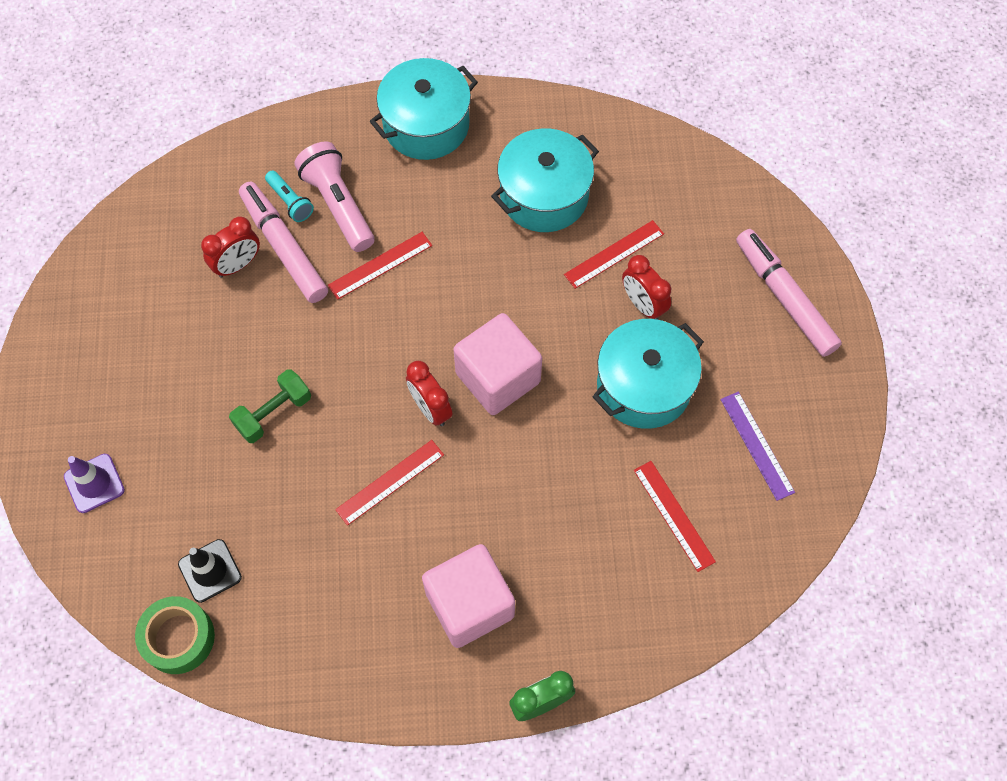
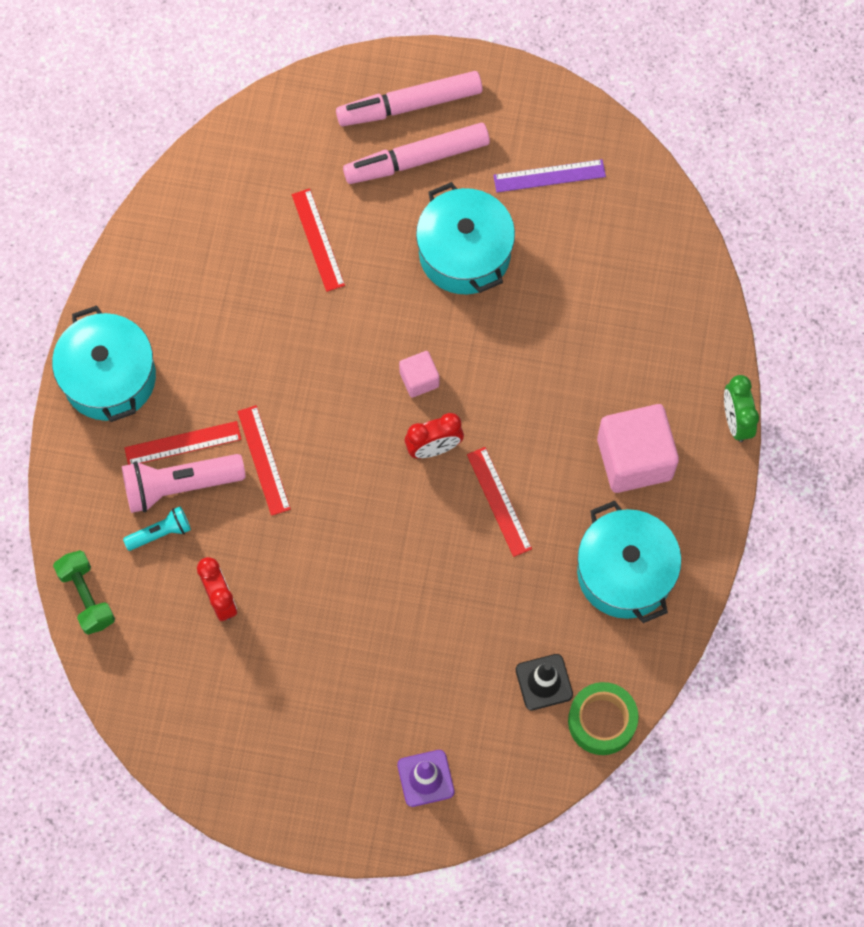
camera: 75 degrees left, 5 degrees up
(273, 413) = (397, 594): green dumbbell -> green dumbbell (86, 597)
(284, 247) = (214, 549): pink marker -> pink marker (417, 159)
(498, 377) = (419, 379): pink cube -> pink cube, size x0.50
(544, 195) = (231, 286): turquoise pot -> turquoise pot (625, 572)
(643, 305) = (380, 230): red clock -> none
(673, 515) = (596, 265): red ruler -> red ruler (183, 443)

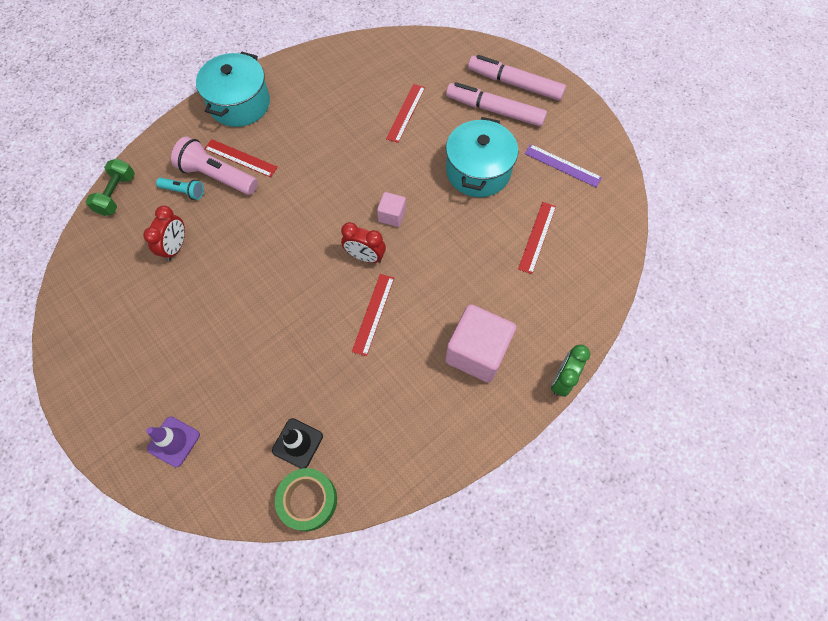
camera: 40 degrees right, 5 degrees down
(264, 460) = (271, 195): red ruler -> red ruler (537, 237)
(625, 572) = (409, 416): turquoise pot -> none

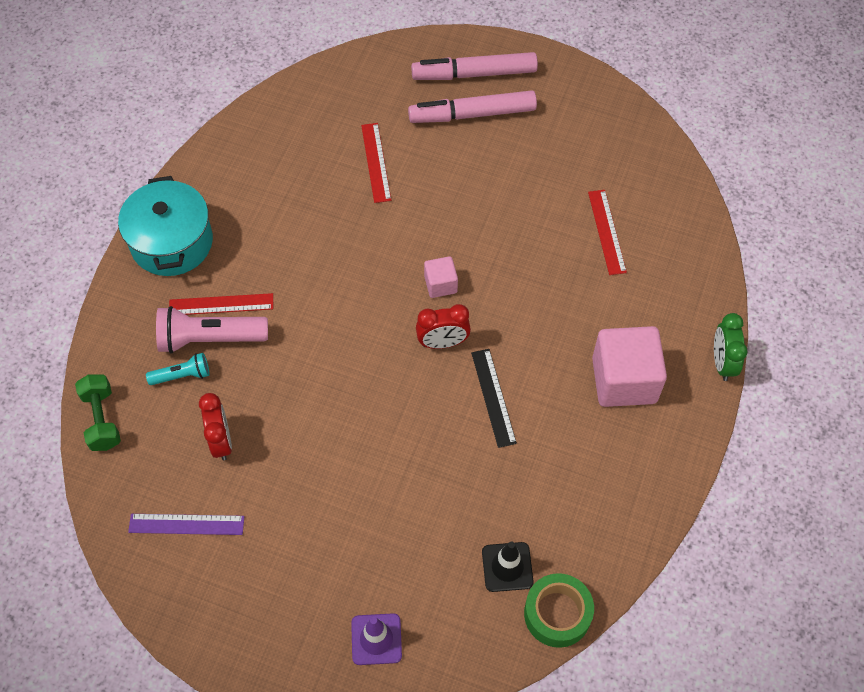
camera: 30 degrees left, 5 degrees down
(373, 314) = (493, 397): red ruler -> black ruler
(478, 171) = (499, 191): turquoise pot -> none
(562, 165) = (583, 142): purple ruler -> purple ruler (186, 524)

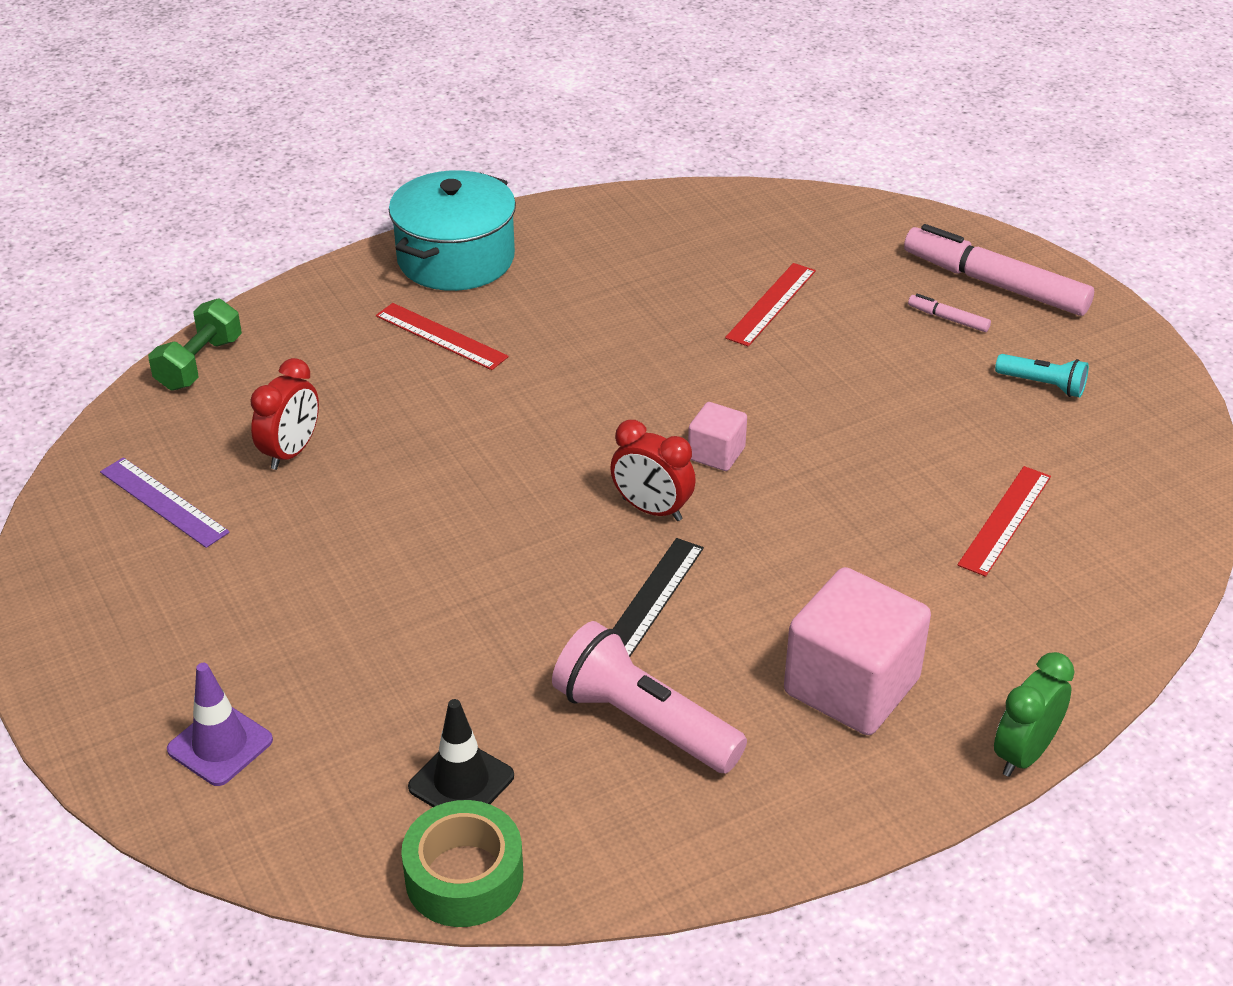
camera: 40 degrees right, 20 degrees down
(182, 375) = (324, 373): turquoise flashlight -> turquoise flashlight (1043, 385)
(209, 339) = (391, 358): pink flashlight -> pink flashlight (643, 722)
(472, 114) = (948, 319): pink marker -> pink marker, size x0.42

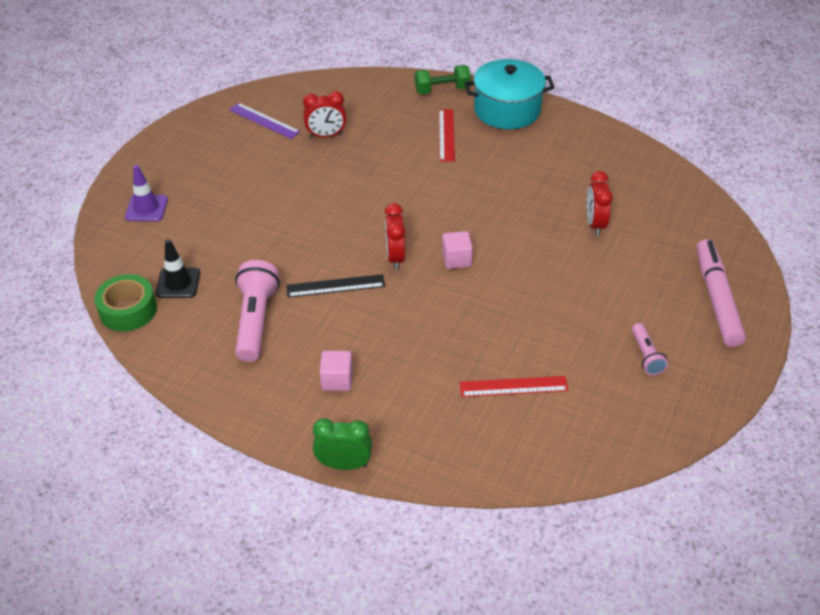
camera: 55 degrees right, 5 degrees up
(164, 502) = (264, 120): purple ruler -> purple ruler turned 60 degrees counterclockwise
(199, 364) = (355, 82): green dumbbell -> green dumbbell (442, 90)
(771, 304) = (595, 224): red ruler -> red clock
(851, 686) = (337, 380): pink cube -> pink cube, size x0.50
(948, 319) = (661, 294): pink marker -> none
(1043, 385) = (646, 356): turquoise flashlight -> pink flashlight

